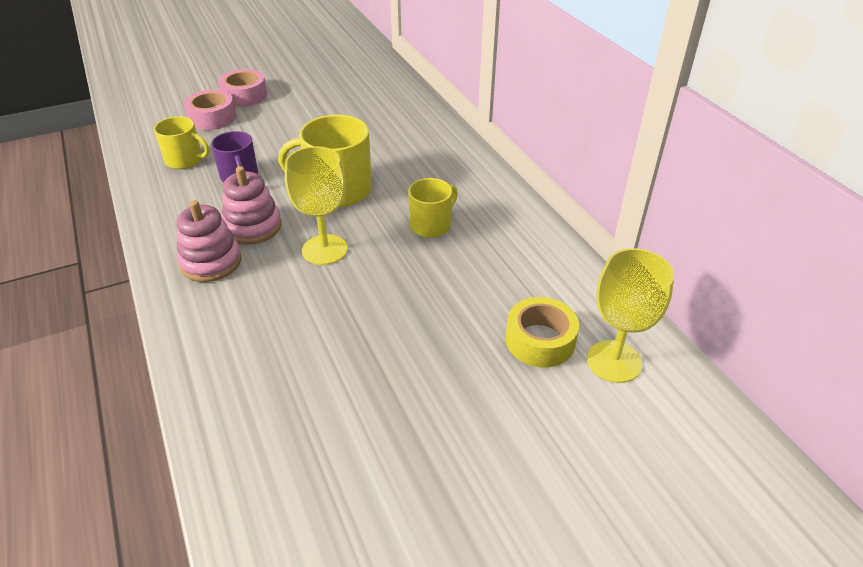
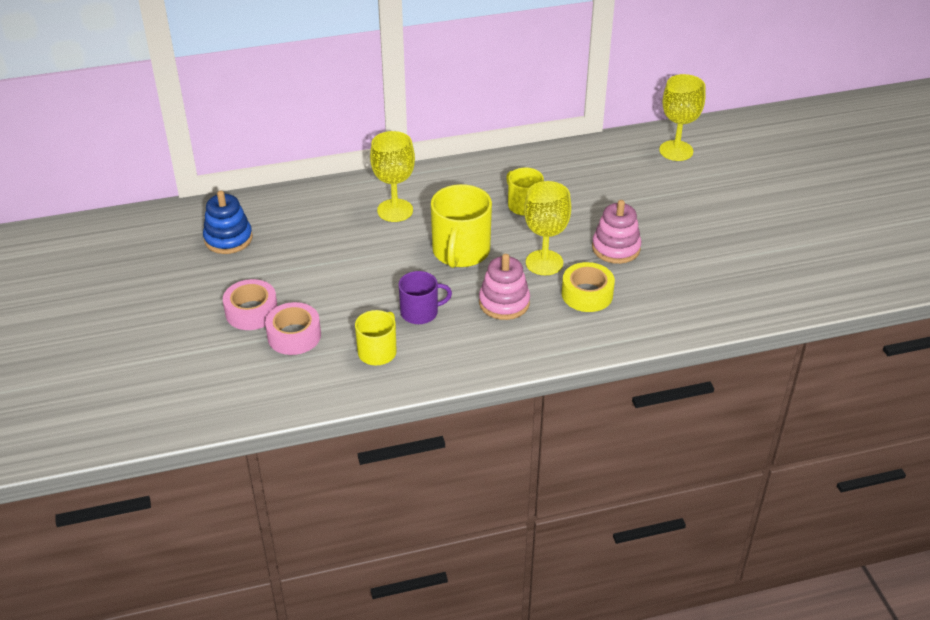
camera: 80 degrees left, 0 degrees up
(211, 262) = (548, 326): pink stacking toy -> pink stacking toy (616, 248)
(340, 72) = (228, 239): none -> blue stacking toy
(399, 144) = (395, 210): none -> yellow goblet
(540, 340) = (656, 175): yellow tape -> yellow tape (587, 294)

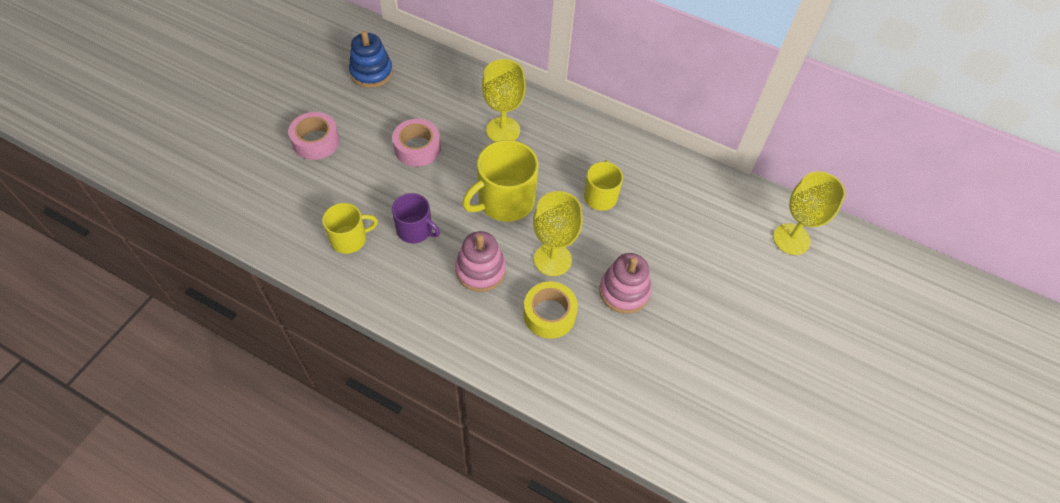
camera: 40 degrees right, 15 degrees up
(294, 336) = (317, 181): pink tape -> pink tape (417, 148)

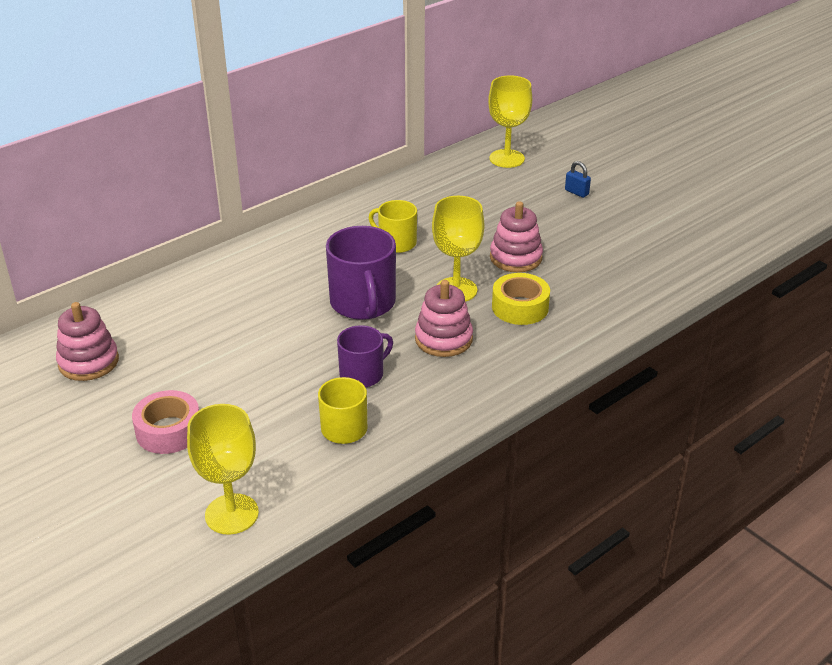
camera: 65 degrees left, 20 degrees down
(371, 72) = (88, 362): blue stacking toy -> pink stacking toy
(417, 148) = (243, 349): pink tape -> none
(503, 130) = (264, 282): yellow goblet -> yellow goblet (231, 514)
(504, 201) = (363, 303): yellow mug -> purple mug
(766, 314) = (576, 192): none -> blue padlock

